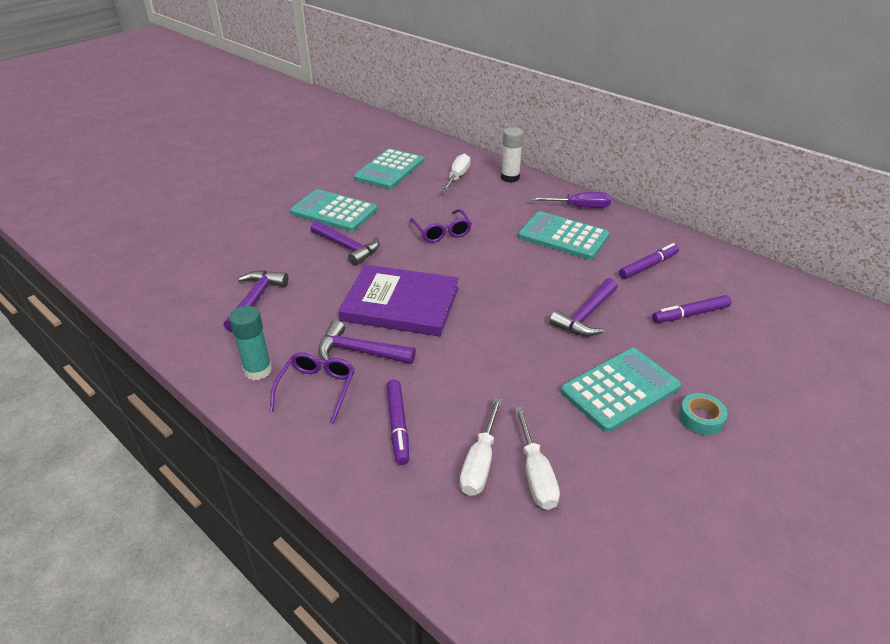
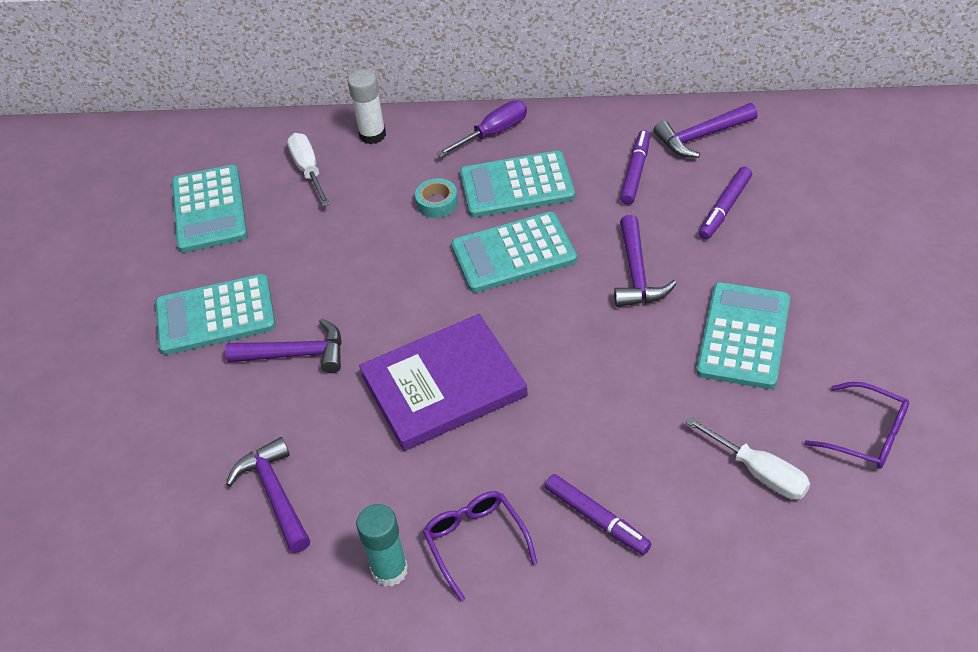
camera: 35 degrees left, 10 degrees up
(359, 351) = (467, 471): purple hammer -> purple hammer (701, 136)
(442, 232) = (381, 262): purple glasses -> purple glasses (866, 434)
(480, 463) = (706, 498): white screwdriver -> none
(520, 266) = (513, 253): none -> turquoise calculator
(700, 418) = (830, 318): turquoise tape -> turquoise tape (437, 203)

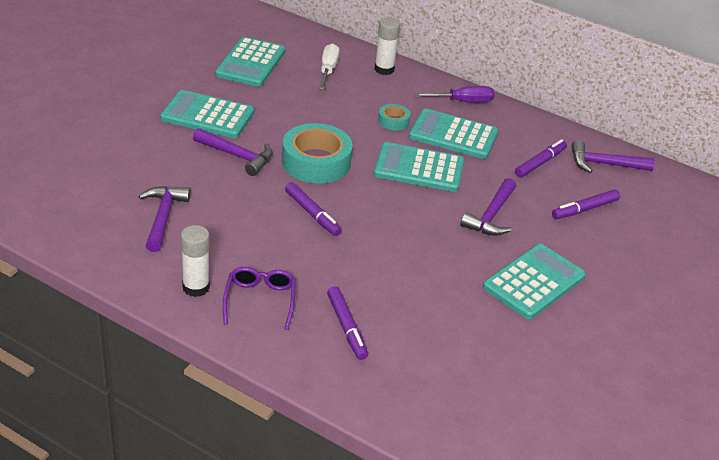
camera: 20 degrees right, 10 degrees down
(389, 570) = (196, 287): turquoise glue stick -> white glue stick
(393, 310) = (316, 162): none -> turquoise tape
(443, 385) = (312, 214): purple book -> purple marker
(760, 473) = (477, 358): white screwdriver -> none
(866, 434) = (571, 375): purple glasses -> none

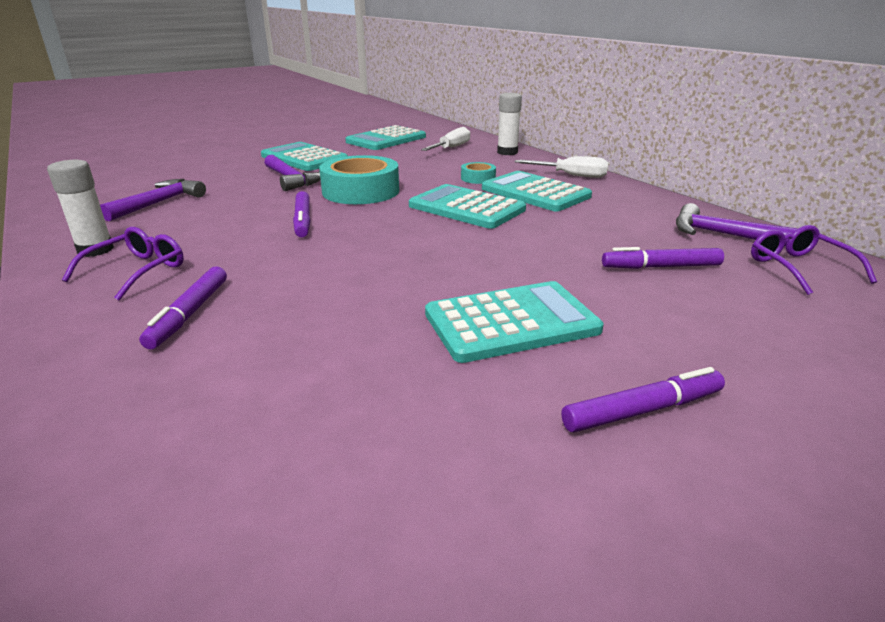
camera: 30 degrees right, 10 degrees down
(463, 101) = (572, 175): purple screwdriver -> white screwdriver
(491, 216) = (515, 252): purple hammer -> none
(540, 163) = (627, 223): purple marker -> purple marker (642, 410)
(658, 191) = (798, 268): none -> purple glasses

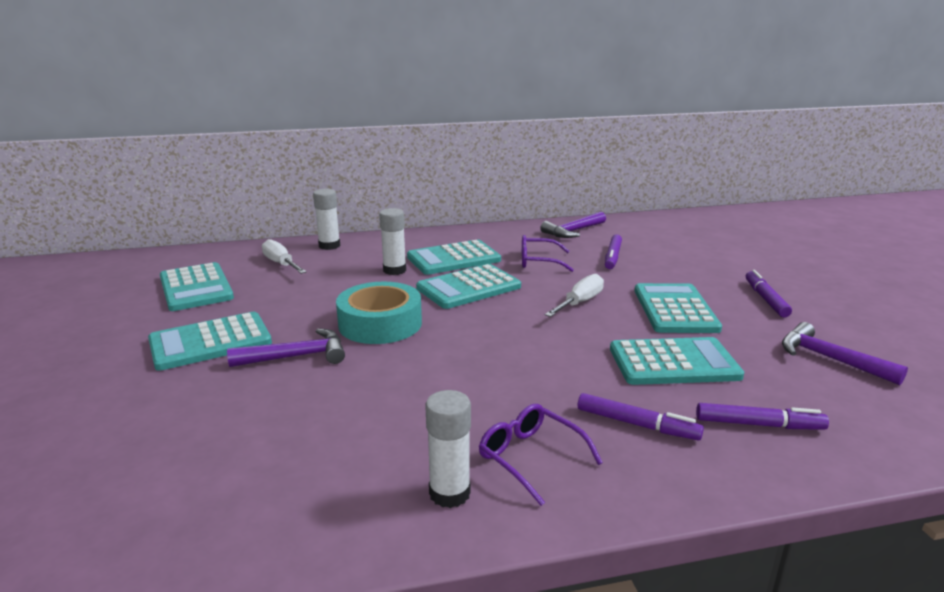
camera: 70 degrees left, 5 degrees down
(159, 203) = (299, 452): purple hammer -> purple hammer (829, 359)
(303, 221) = (445, 360): purple marker -> purple marker (759, 424)
(339, 328) = (673, 363): none -> turquoise calculator
(478, 178) = (394, 270): turquoise tape -> white glue stick
(572, 175) = (424, 239): white screwdriver -> white screwdriver (580, 302)
(798, 268) = (626, 230): purple glasses -> purple glasses (538, 261)

